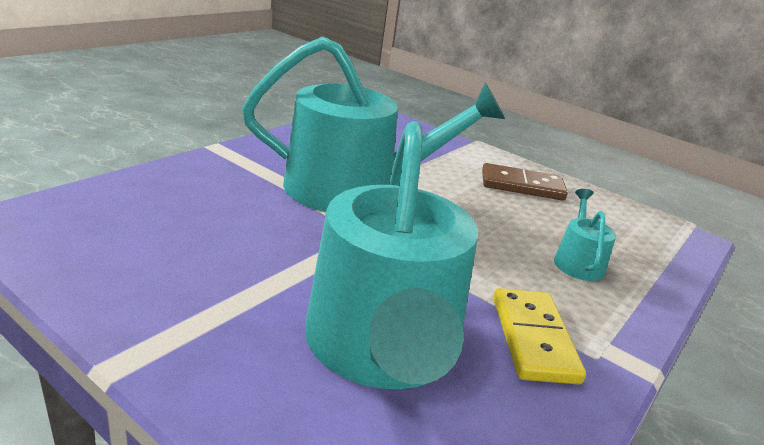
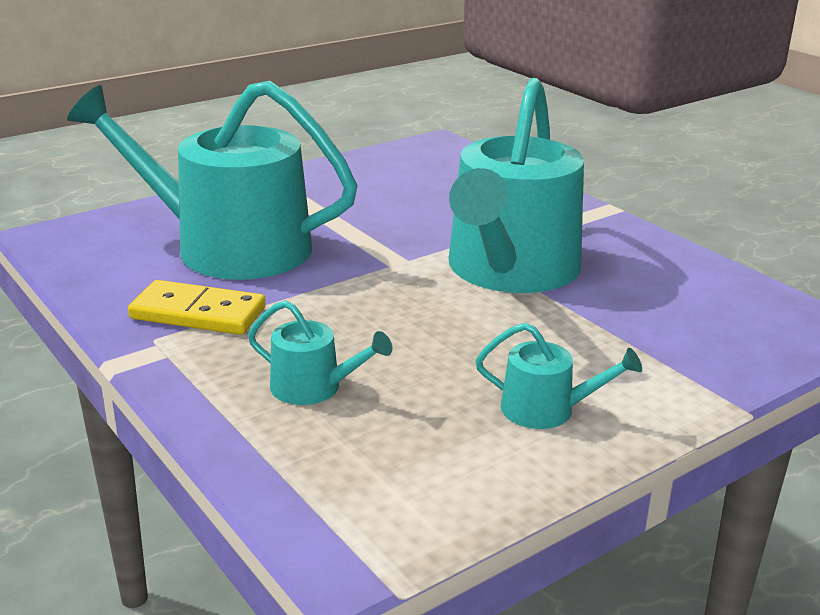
camera: 110 degrees right, 0 degrees up
(522, 186) = (546, 409): brown domino -> turquoise watering can

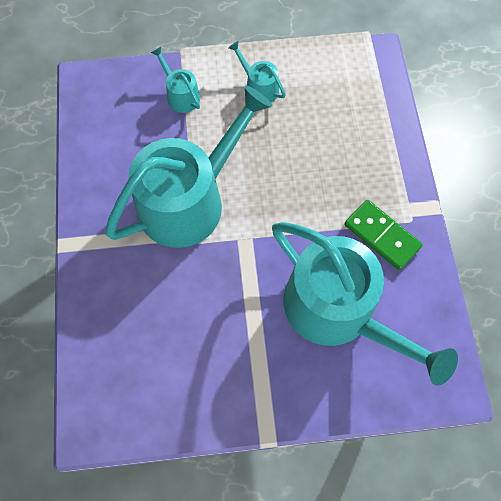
camera: 150 degrees left, 40 degrees up
(198, 313) = (381, 236): yellow domino -> green domino
(314, 387) = (349, 146): turquoise watering can -> turquoise watering can (181, 95)

